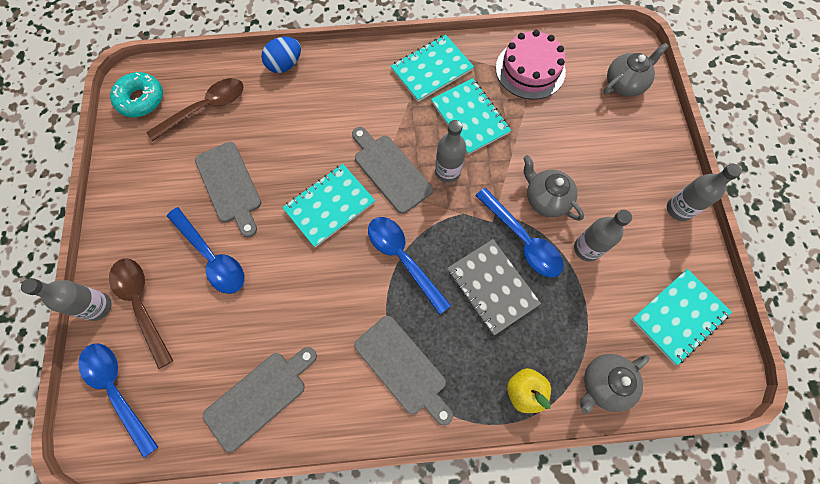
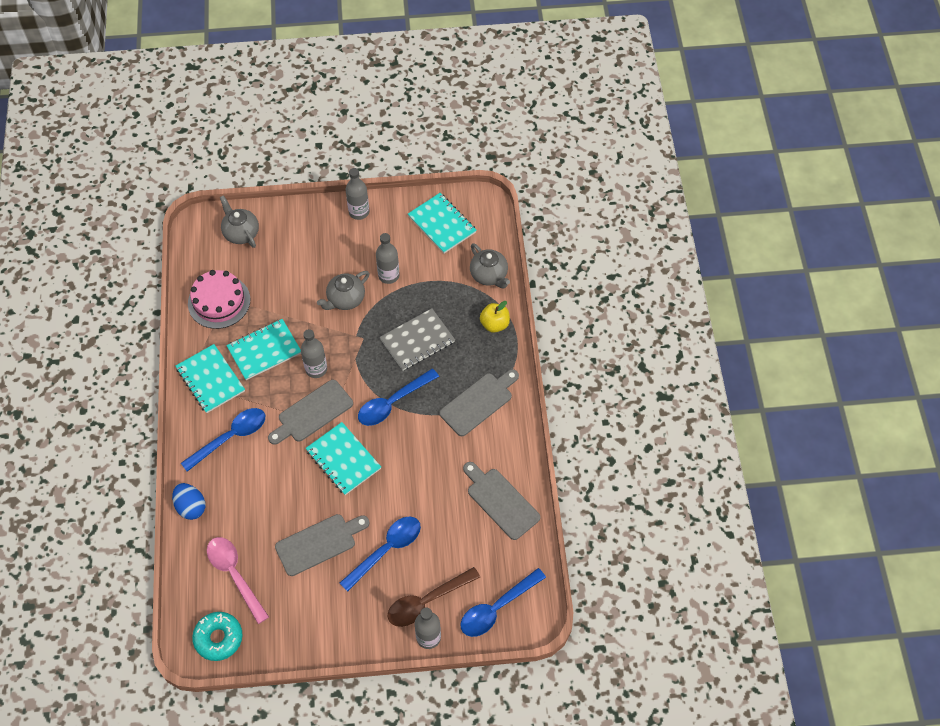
camera: 90 degrees left, 10 degrees down
(205, 108) = (235, 575): brown spoon -> pink spoon
(522, 239) = (379, 318): blue spoon -> blue spoon (230, 437)

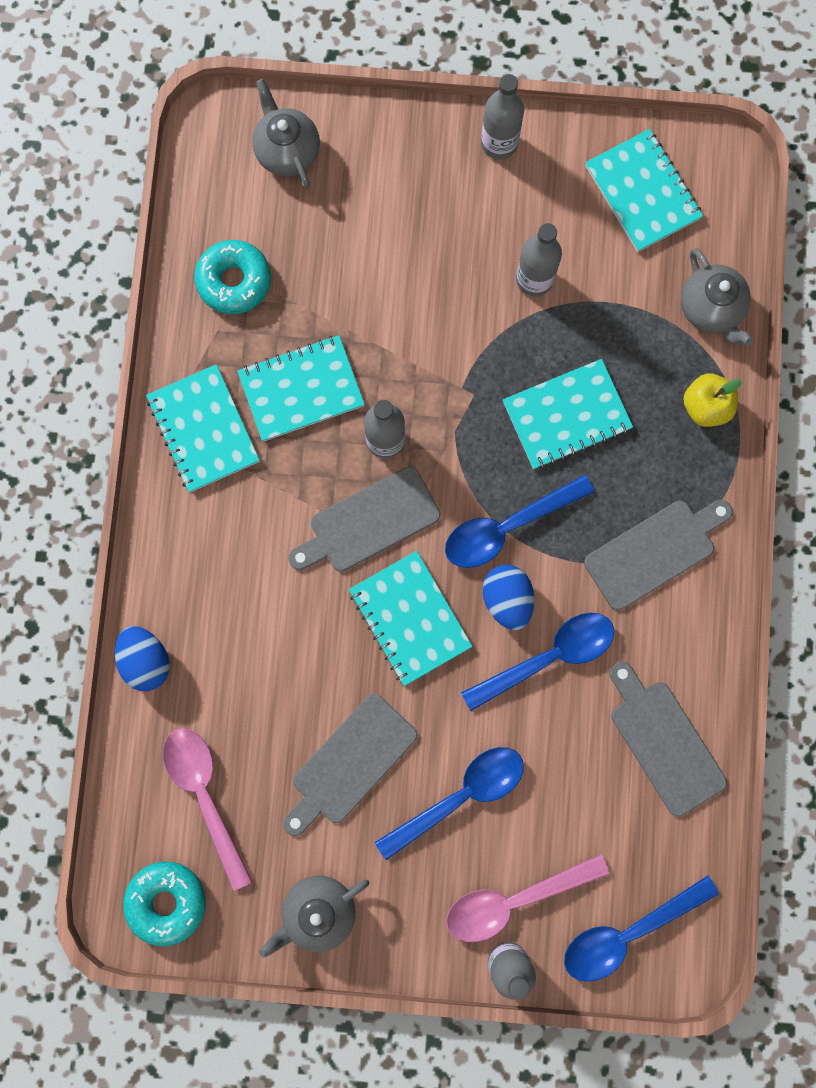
camera: 10 degrees right, 20 degrees up
(219, 301) = (234, 281): pink cake -> turquoise donut
(230, 437) = (225, 544): blue spoon -> blue spoon (548, 657)
(319, 543) = (350, 763): grey cutting board -> grey cutting board turned 150 degrees clockwise
(345, 299) = (452, 314): grey teapot -> grey teapot (318, 911)
(398, 440) = (507, 599): none -> blue egg
(417, 341) = (566, 415): grey notebook -> turquoise notebook
(427, 601) = (515, 899): brown spoon -> pink spoon

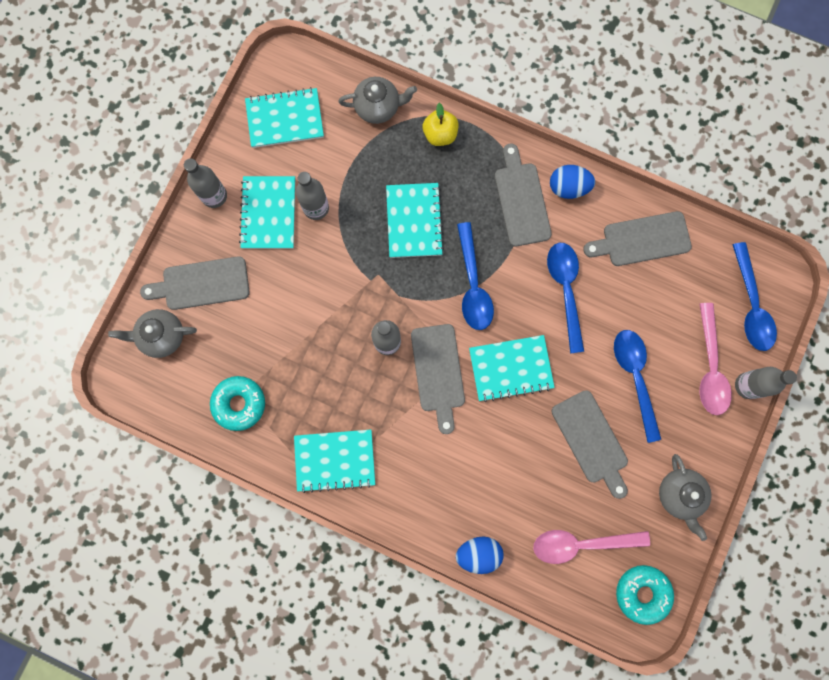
camera: 70 degrees left, 0 degrees up
(301, 389) = (332, 385): turquoise notebook -> turquoise notebook (268, 213)
(374, 173) = (201, 284): none -> grey cutting board
(507, 599) = (519, 302): blue egg -> blue egg (568, 187)

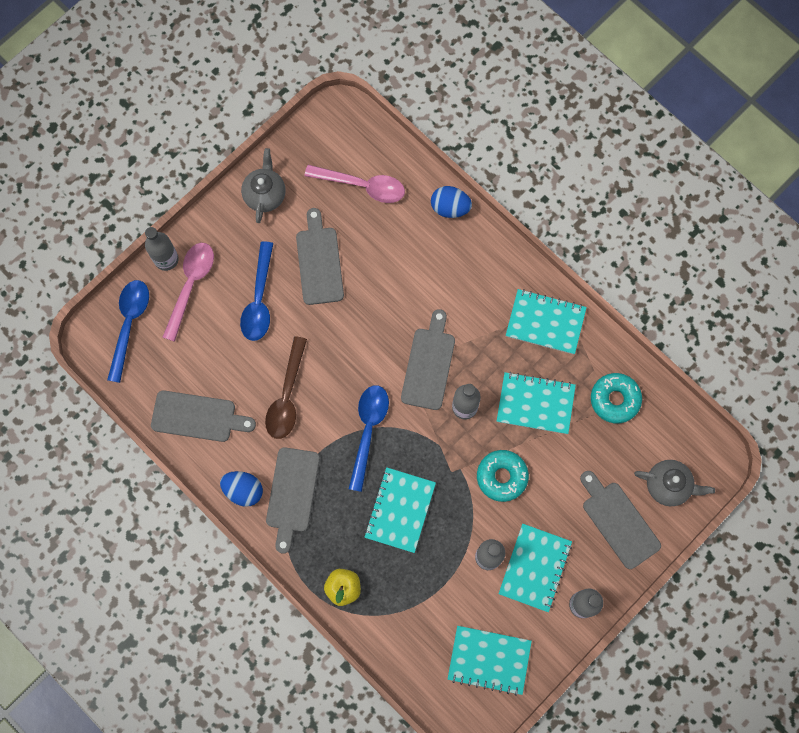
camera: 160 degrees left, 5 degrees down
(201, 284) = (618, 521): grey cutting board -> grey cutting board turned 135 degrees counterclockwise
(378, 107) = (393, 639): grey teapot -> none
(510, 368) = (363, 345): turquoise notebook -> turquoise notebook (535, 403)
(565, 290) = (287, 396): blue spoon -> brown spoon
(642, 593) = (329, 133): turquoise donut -> turquoise donut (502, 476)

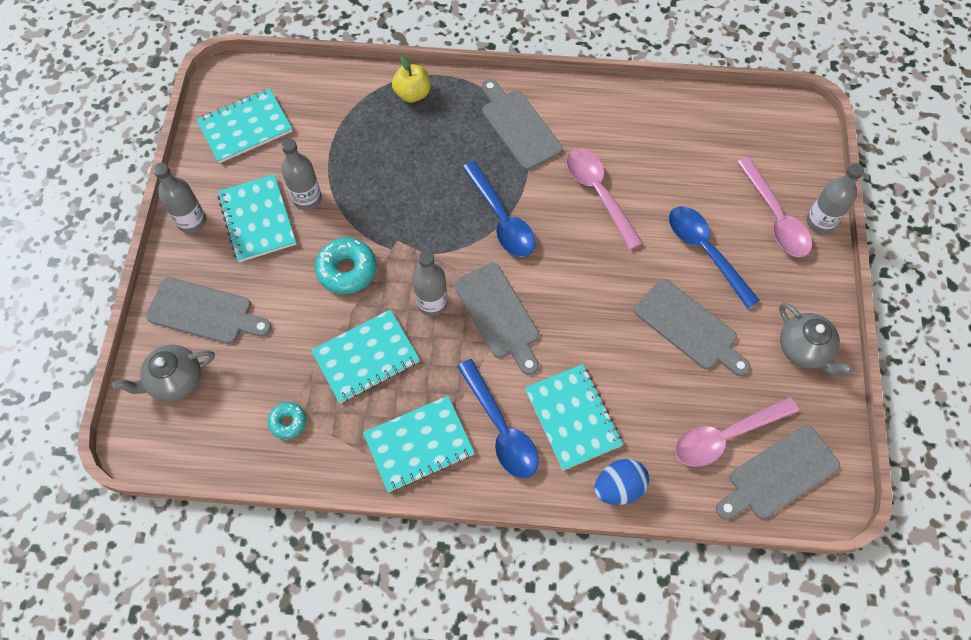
camera: 140 degrees right, 10 degrees down
(129, 325) = (787, 148): blue spoon -> blue spoon (500, 428)
(198, 416) = (654, 124): grey cutting board -> grey cutting board (779, 475)
(243, 490) = (560, 101): blue egg -> none
(287, 396) = (598, 194): brown spoon -> pink spoon
(400, 510) = (416, 179): turquoise notebook -> turquoise notebook (572, 417)
(615, 399) = (288, 422): turquoise donut -> turquoise donut, size x0.58

